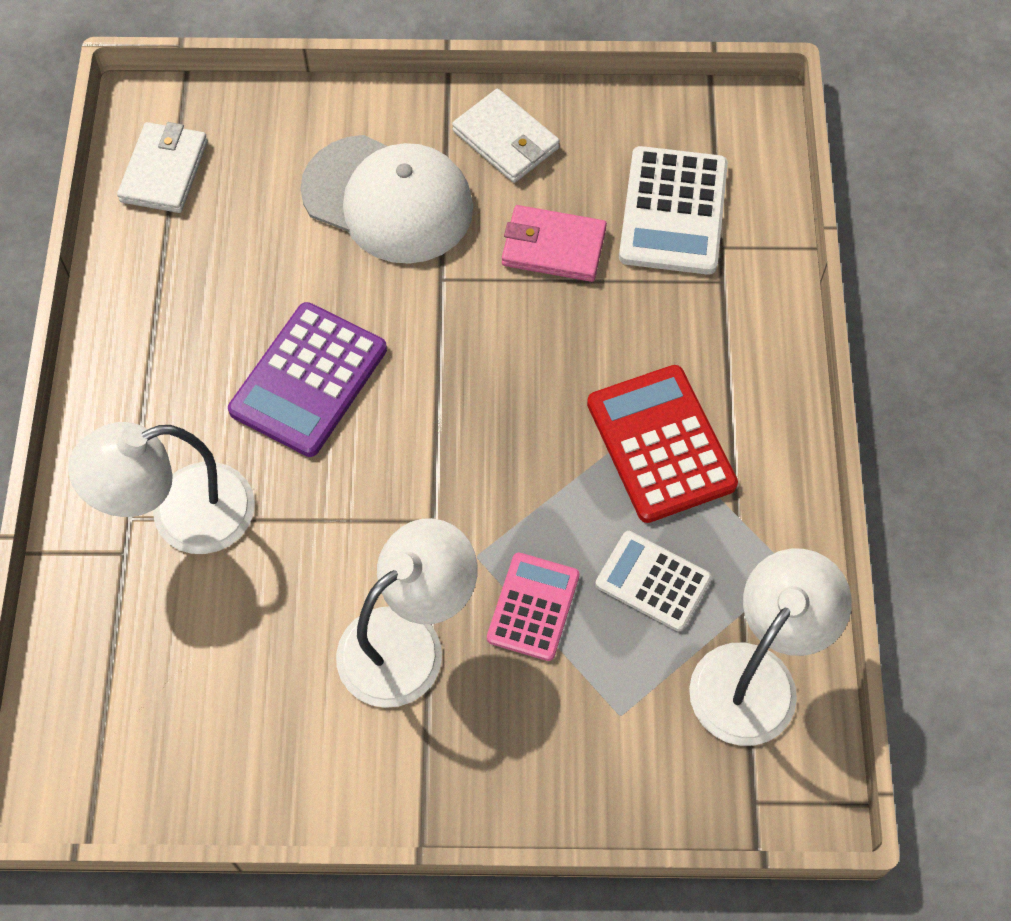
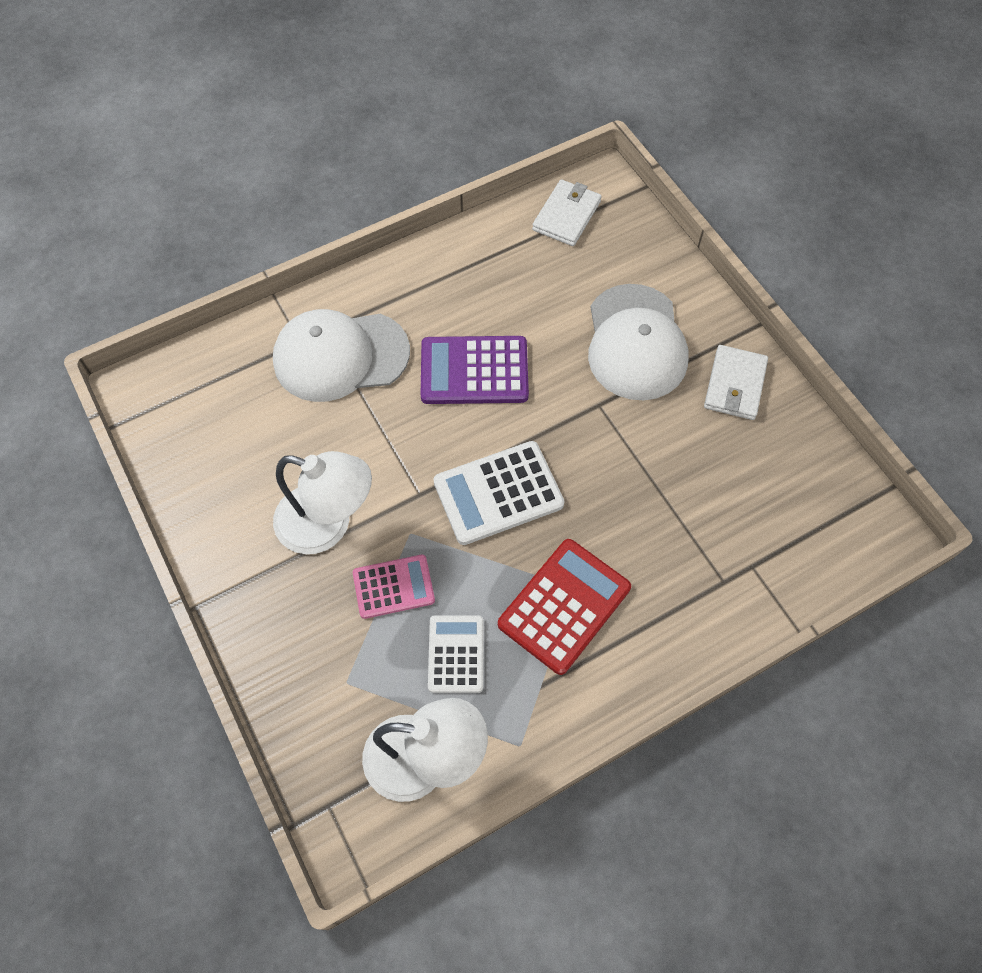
camera: 60 degrees right, 0 degrees up
(164, 171) = (567, 216): white wallet -> white wallet turned 45 degrees counterclockwise
(181, 516) = (340, 356): white lamp -> white cap
(553, 247) = (672, 458): pink wallet -> none
(673, 211) = (757, 519): white calculator -> white calculator (498, 493)

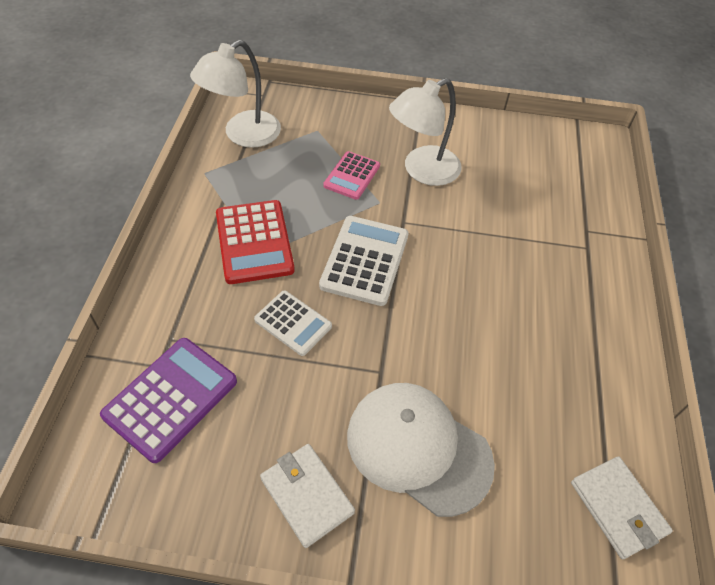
camera: 125 degrees right, 10 degrees down
(340, 356) = (556, 244): white cap -> none
(456, 654) = (282, 178): white calculator -> white calculator (293, 323)
(474, 371) = (481, 312): purple calculator -> purple calculator (171, 398)

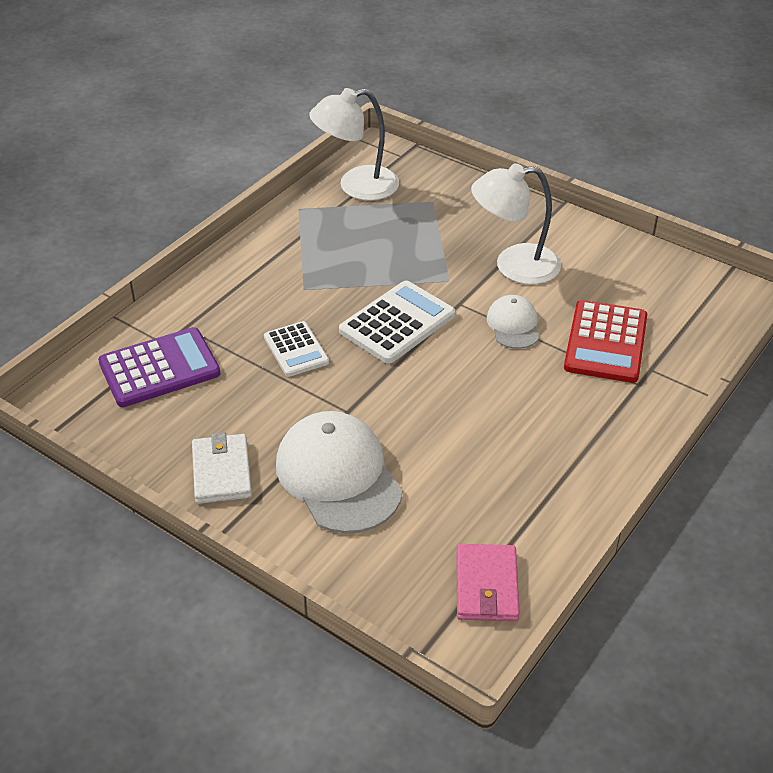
camera: 30 degrees right, 10 degrees down
(254, 242) = (305, 277): red calculator -> red calculator (605, 342)
(352, 176) = (437, 250): pink calculator -> none
(459, 227) = (513, 325): none -> white cap
(617, 508) = (486, 586): white wallet -> pink wallet

